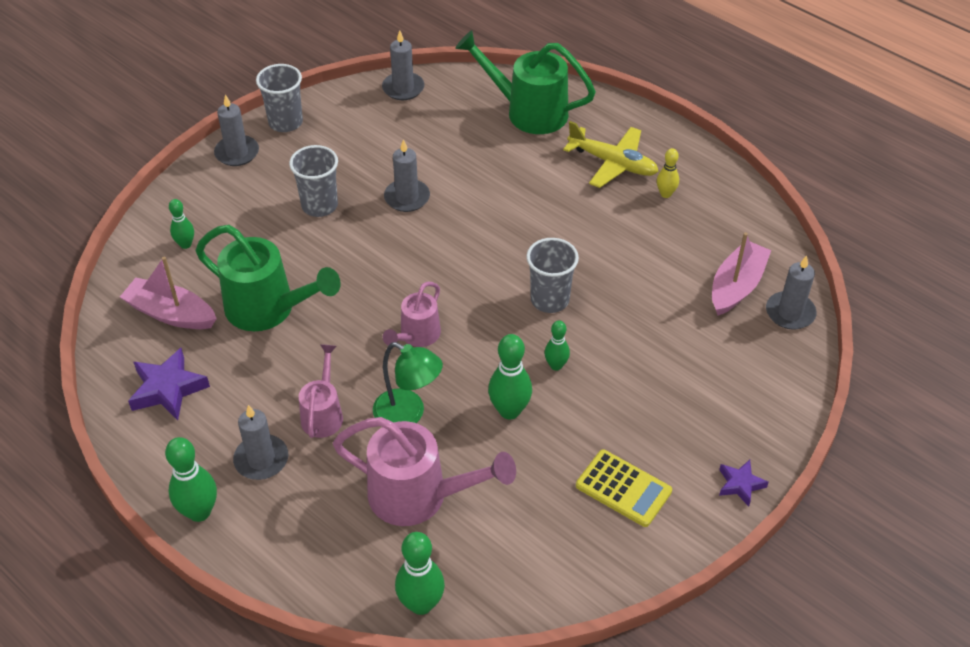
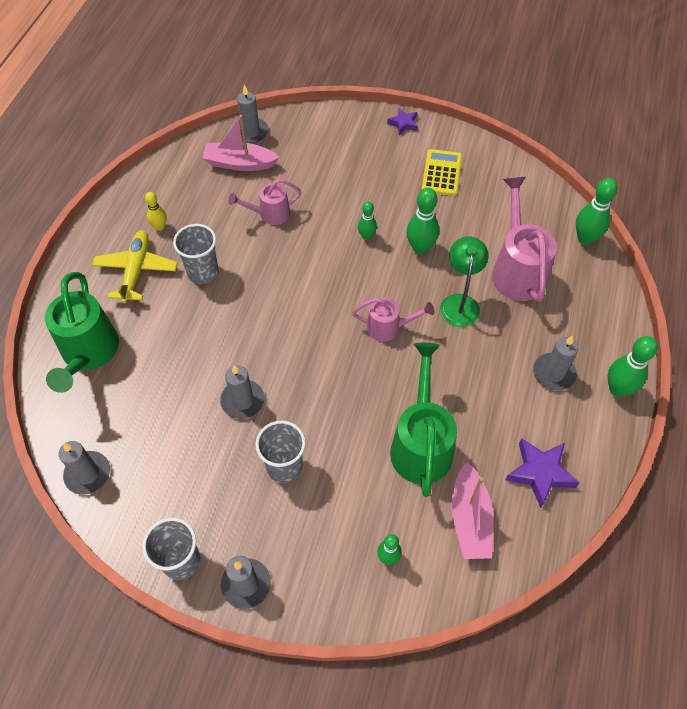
camera: 115 degrees left, 10 degrees up
(323, 413) = (492, 354): pink watering can -> pink watering can (269, 214)
(549, 300) = (308, 260): grey cup -> grey cup (203, 272)

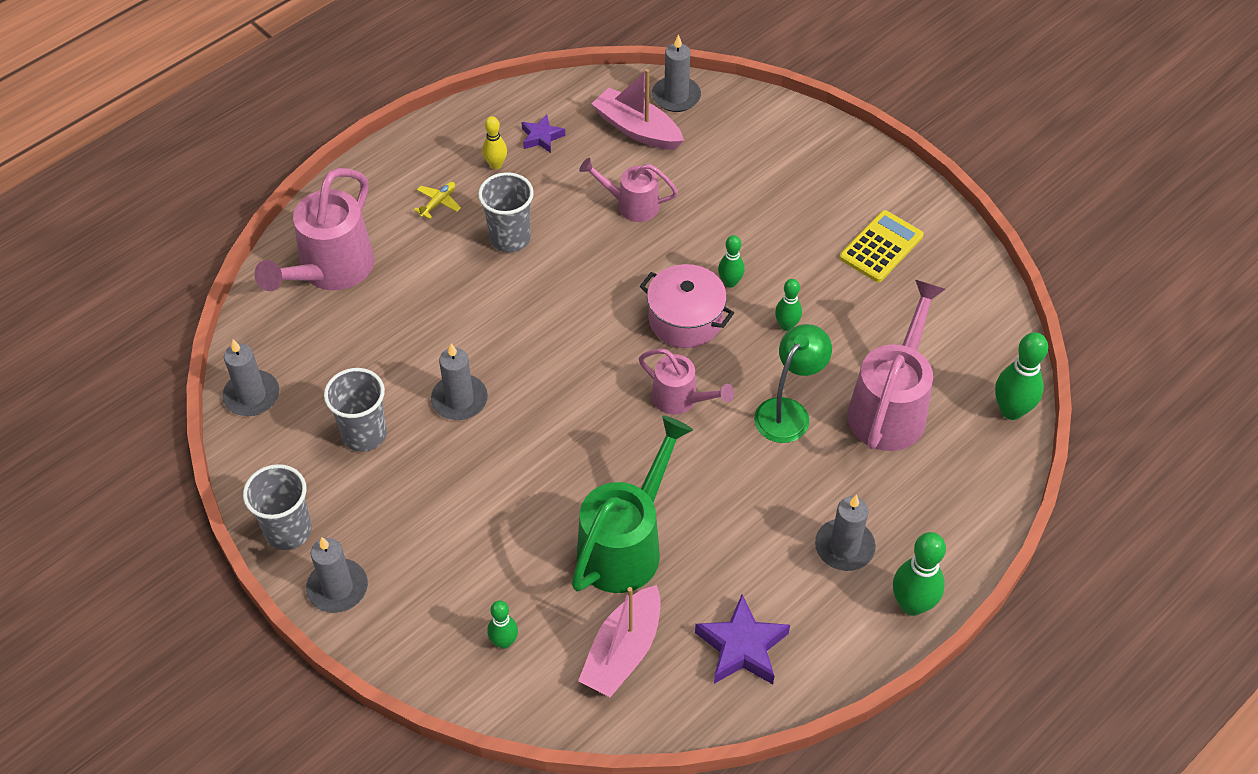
camera: 30 degrees right, 5 degrees down
(88, 353) = (330, 271): green watering can -> pink watering can
(136, 270) = (438, 203): yellow plane -> yellow plane, size x0.47
(284, 466) = (457, 491): grey cup -> grey cup (364, 434)
(355, 273) = (685, 319): none -> pink pot
(403, 124) = (876, 164): purple star -> purple star (541, 137)
(420, 248) = (786, 325): green bowling pin -> green bowling pin, size x0.60

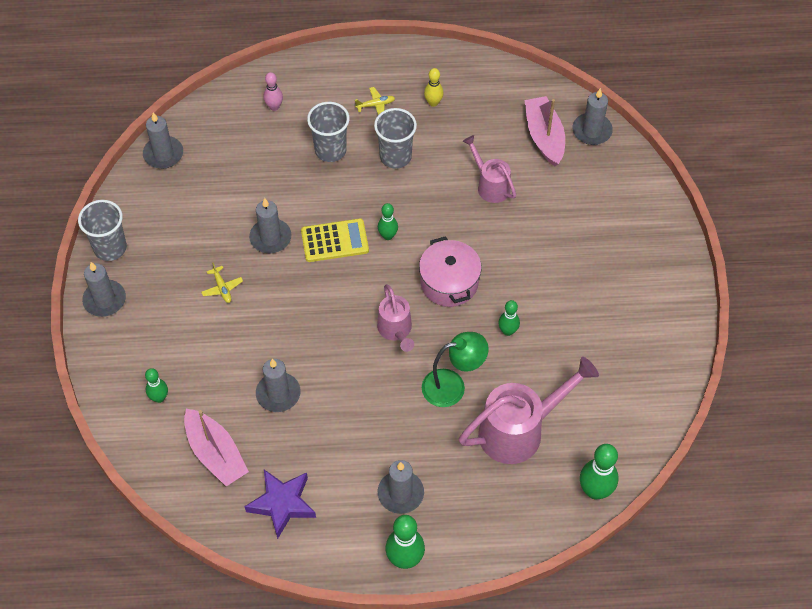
camera: 40 degrees right, 5 degrees up
(330, 271) = (274, 107): pink watering can -> pink bowling pin
(364, 434) = (200, 220): grey cup -> grey cup (330, 150)
(458, 484) = (222, 288): none -> yellow plane
(541, 137) = (479, 103): purple star -> none
(623, 651) = (215, 454): pink boat -> pink boat turned 105 degrees counterclockwise
(626, 544) = (278, 394): green watering can -> grey candle
(730, 282) = (501, 278): green bowling pin -> green bowling pin (388, 236)
(881, 247) = (623, 323): yellow calculator -> yellow calculator (334, 241)

